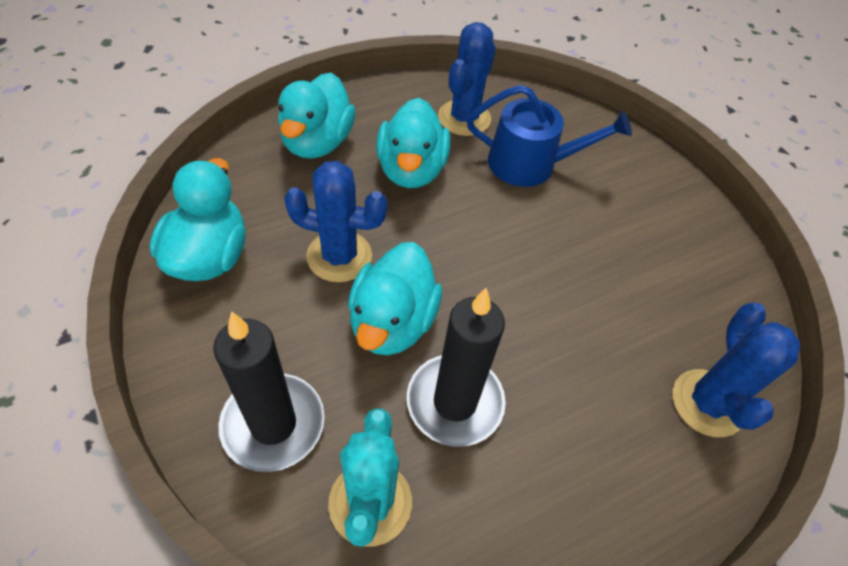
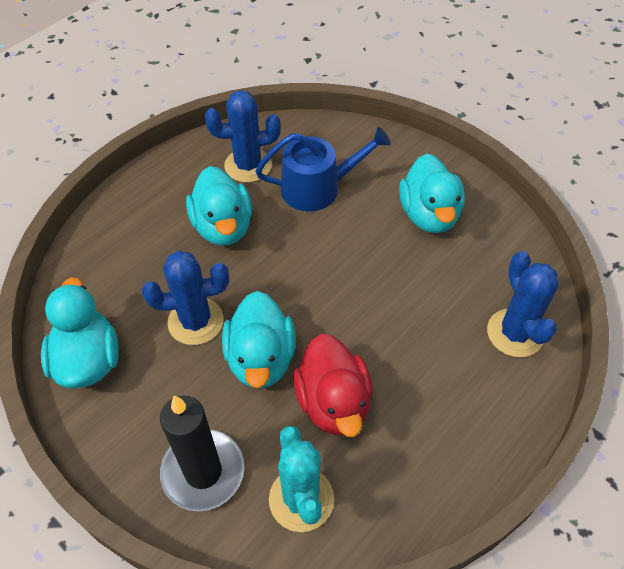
camera: 15 degrees left, 0 degrees up
(317, 142) = (133, 230): turquoise duck -> turquoise duck (429, 215)
(455, 402) = (333, 402): black candle -> red duck
(464, 118) = (248, 165): blue cactus -> blue cactus turned 75 degrees clockwise

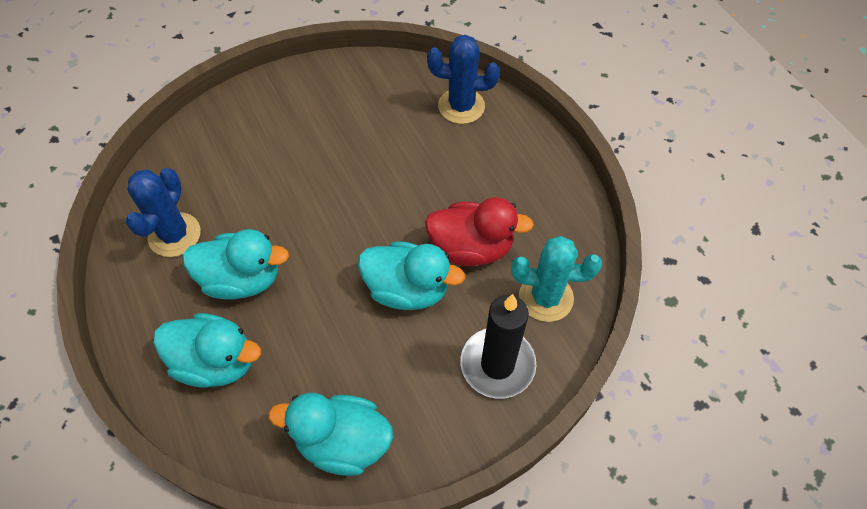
camera: 70 degrees left, 5 degrees up
(195, 321) = (343, 332): blue cactus -> none
(317, 188) = (240, 185): blue watering can -> none
(429, 215) = (320, 114): turquoise duck -> turquoise duck (216, 362)

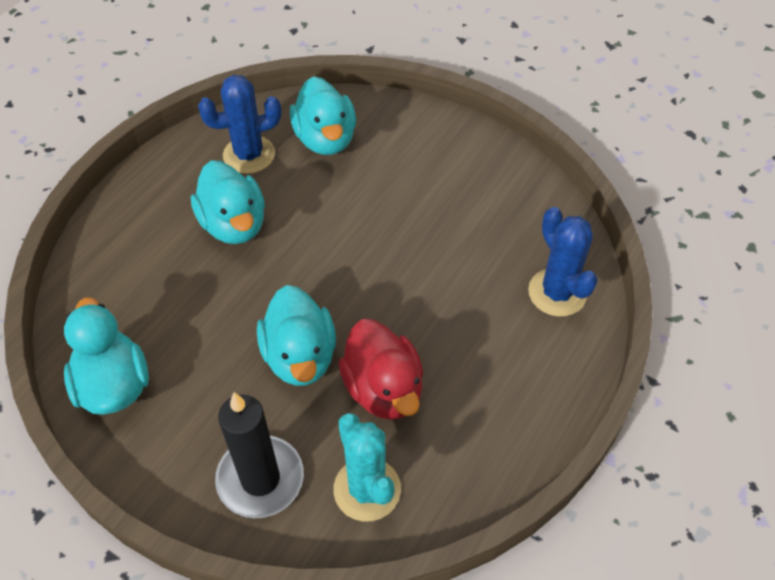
camera: 60 degrees right, 5 degrees down
(216, 362) = (144, 251): turquoise duck -> turquoise duck (325, 139)

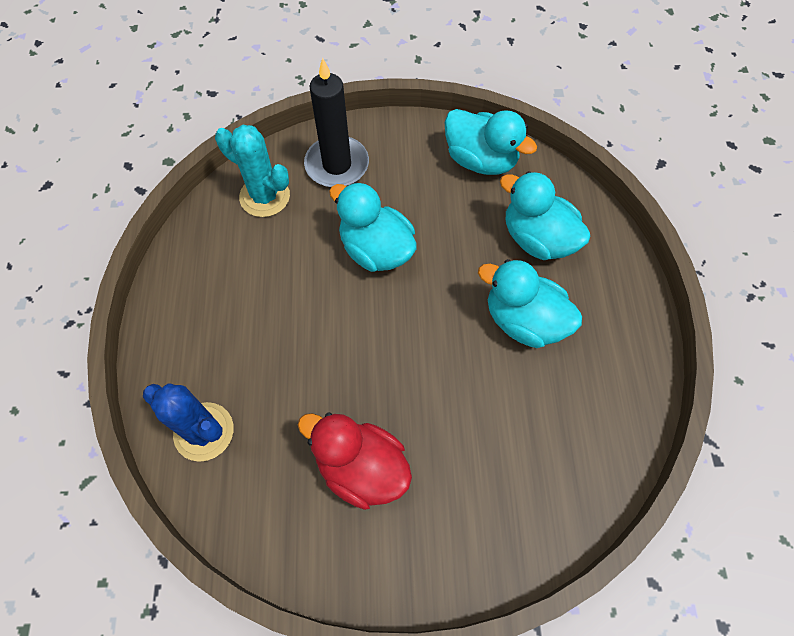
camera: 145 degrees right, 10 degrees up
(249, 155) = (583, 399): blue cactus -> none
(325, 139) = (533, 469): turquoise duck -> turquoise duck (537, 239)
(383, 389) = (298, 263): red duck -> red duck (361, 468)

